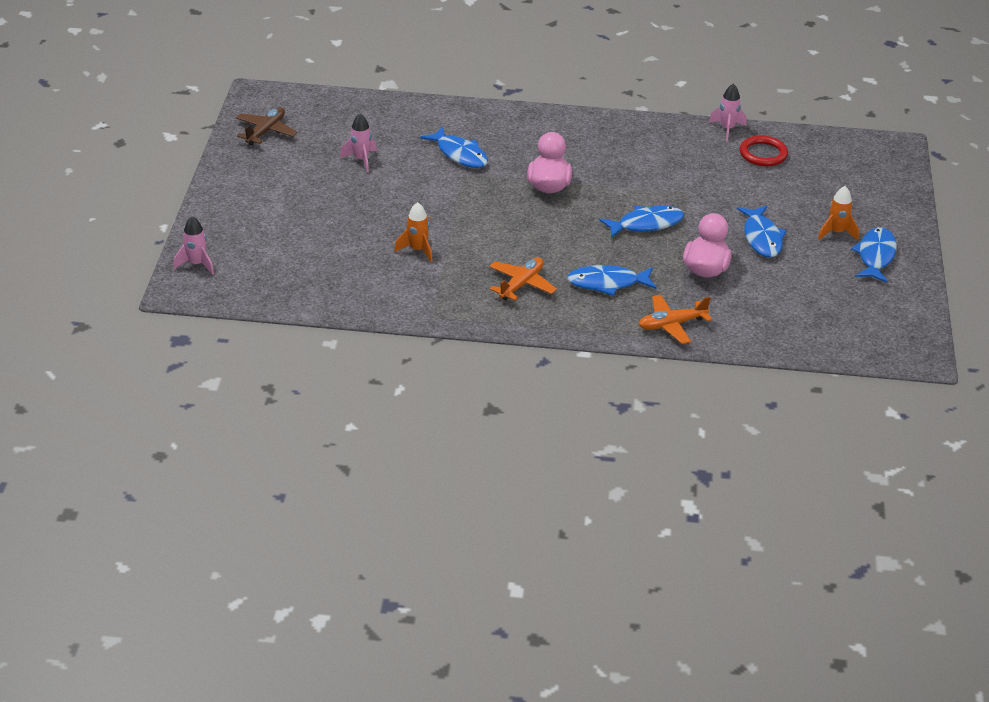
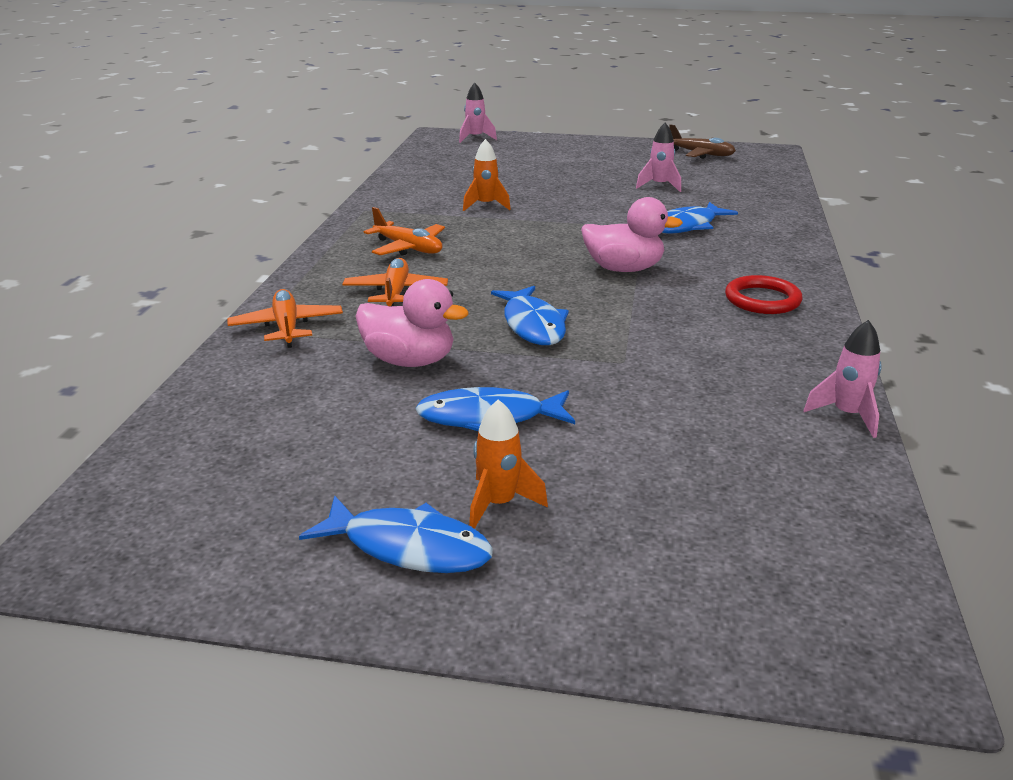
camera: 95 degrees right, 10 degrees down
(607, 283) = (396, 293): blue fish -> orange plane
(763, 154) = (772, 447): red ring -> red ring (762, 300)

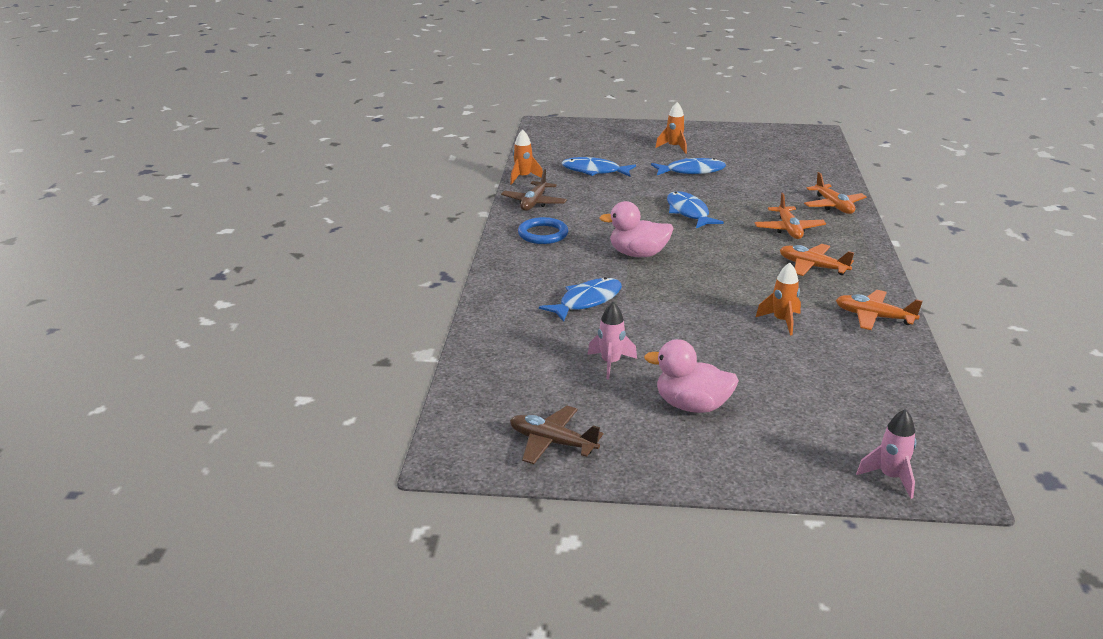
camera: 175 degrees right, 0 degrees up
(390, 206) = (874, 317): none -> orange plane
(408, 547) = (700, 137): blue fish -> blue fish (594, 171)
(409, 361) = (747, 192): pink duck -> pink duck (692, 406)
(762, 300) = (543, 234): red ring -> blue ring
(798, 354) = (534, 203): none -> brown plane
(847, 415) = (523, 178): pink rocket -> orange rocket

